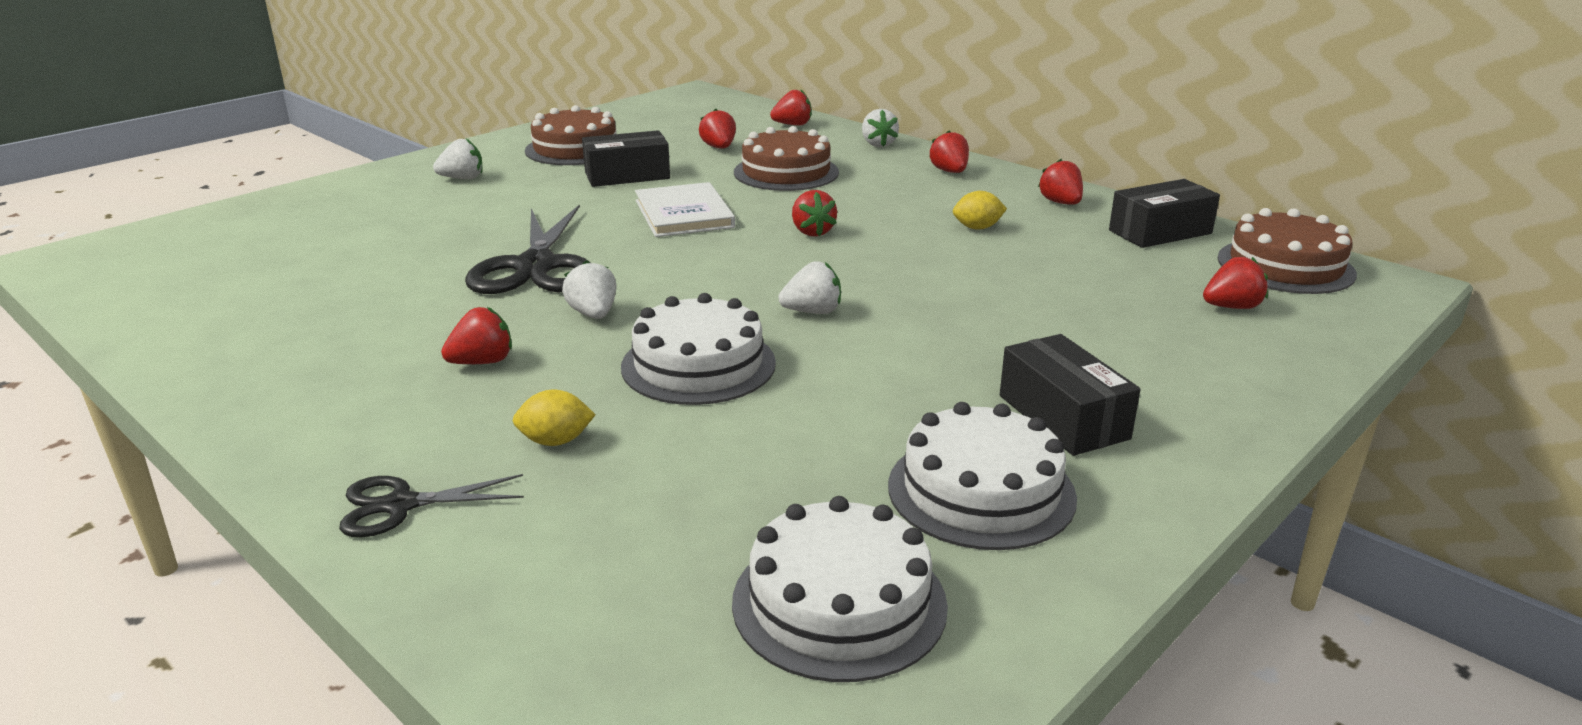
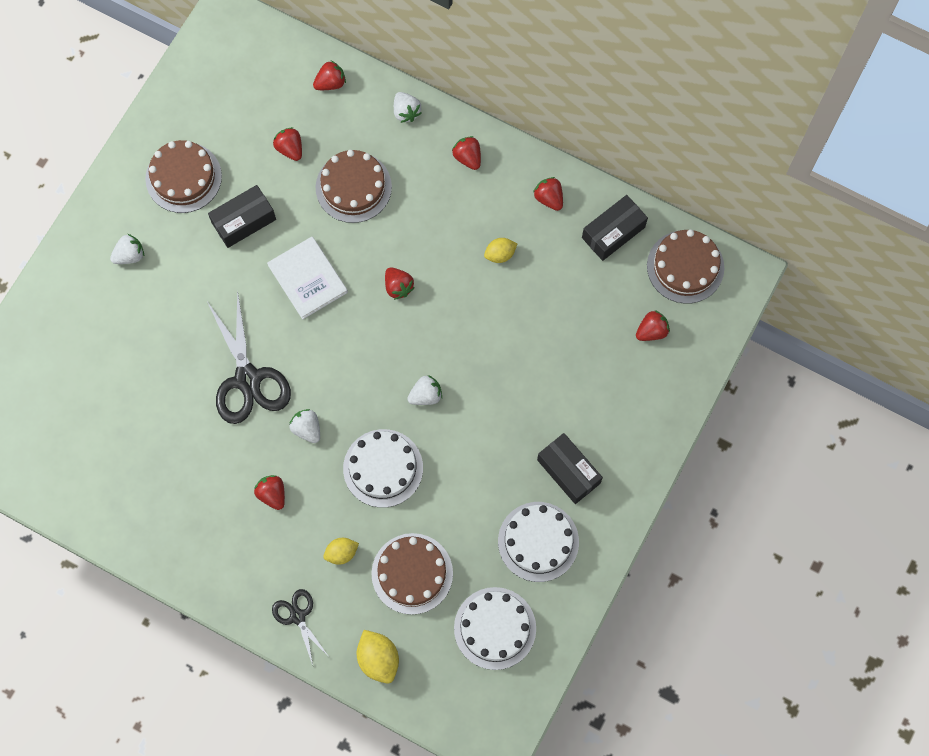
camera: 15 degrees left, 45 degrees up
(400, 505) = (297, 616): black scissors -> black scissors turned 90 degrees clockwise
(482, 362) = (272, 494): red strawberry -> red strawberry turned 75 degrees counterclockwise
(527, 602) = (378, 659): none -> yellow lemon
(683, 489) = (412, 573): none -> brown cake

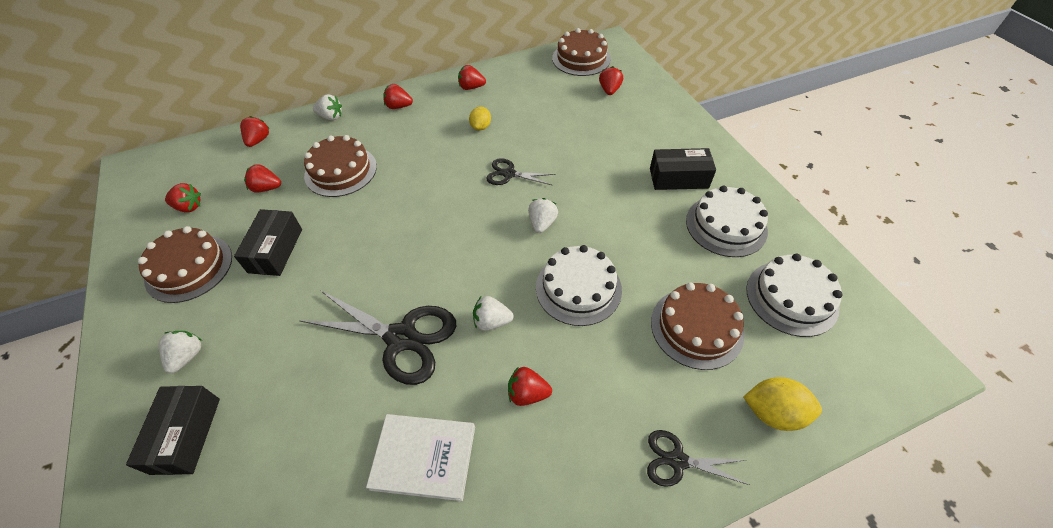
camera: 50 degrees left, 20 degrees down
(308, 278) = (370, 238): white book -> white book (424, 457)
(341, 553) = (635, 372): yellow lemon -> none
(398, 287) = (441, 190): red strawberry -> red strawberry (189, 207)
(460, 327) = (509, 174): none -> black scissors
(613, 232) = (526, 74): black box -> black box (186, 435)

